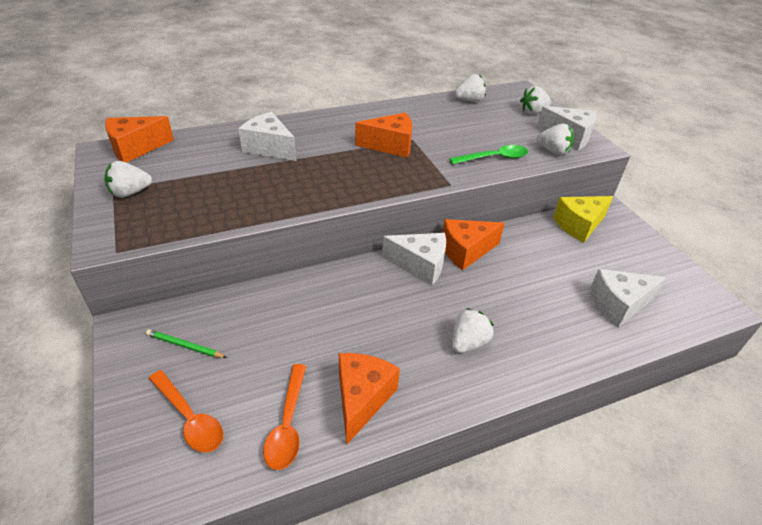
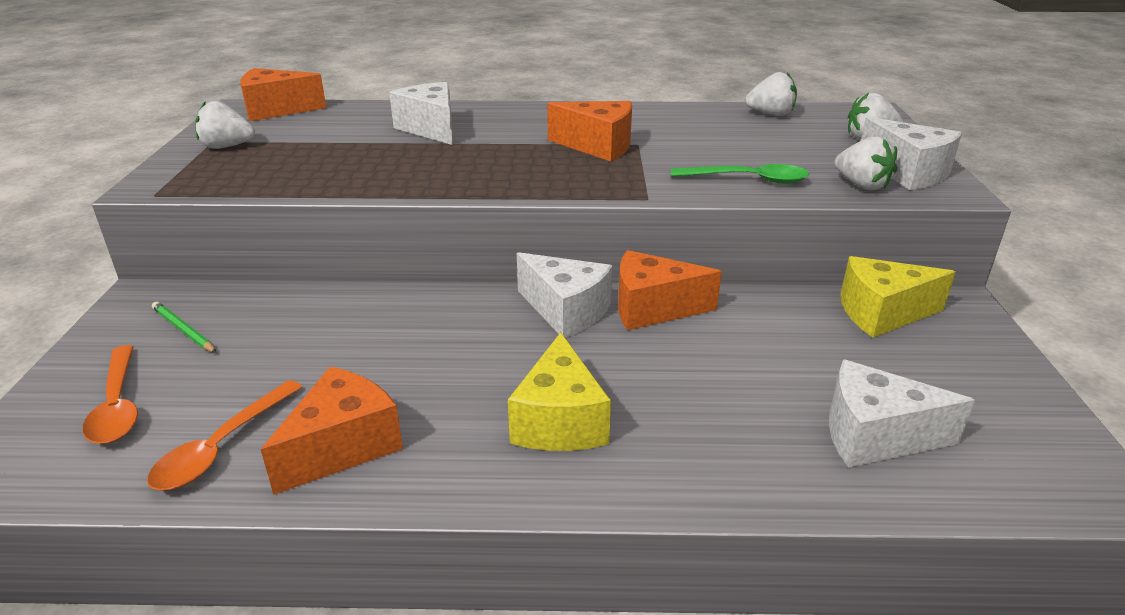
camera: 25 degrees right, 10 degrees down
(468, 342) = (560, 421): white strawberry -> yellow cheese

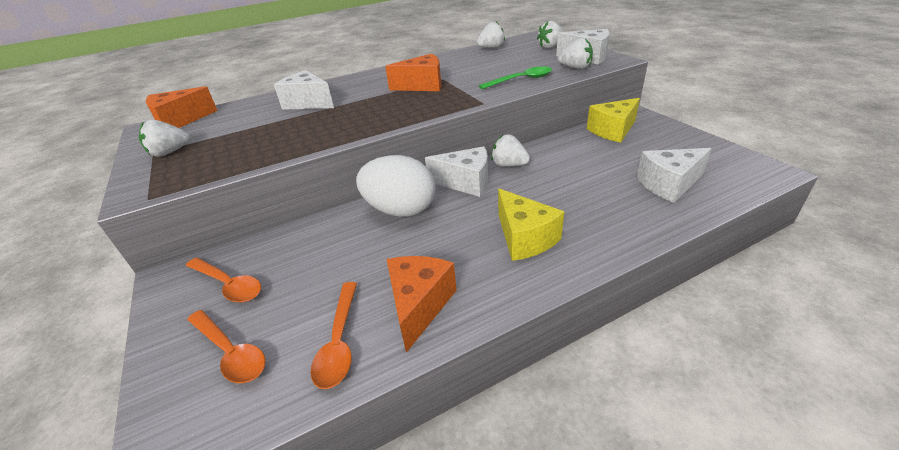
camera: 25 degrees left, 5 degrees up
(183, 330) = (229, 285): green pencil -> orange spoon
(445, 316) = (400, 210): none -> white egg
(652, 308) = (509, 165): orange cheese -> white strawberry

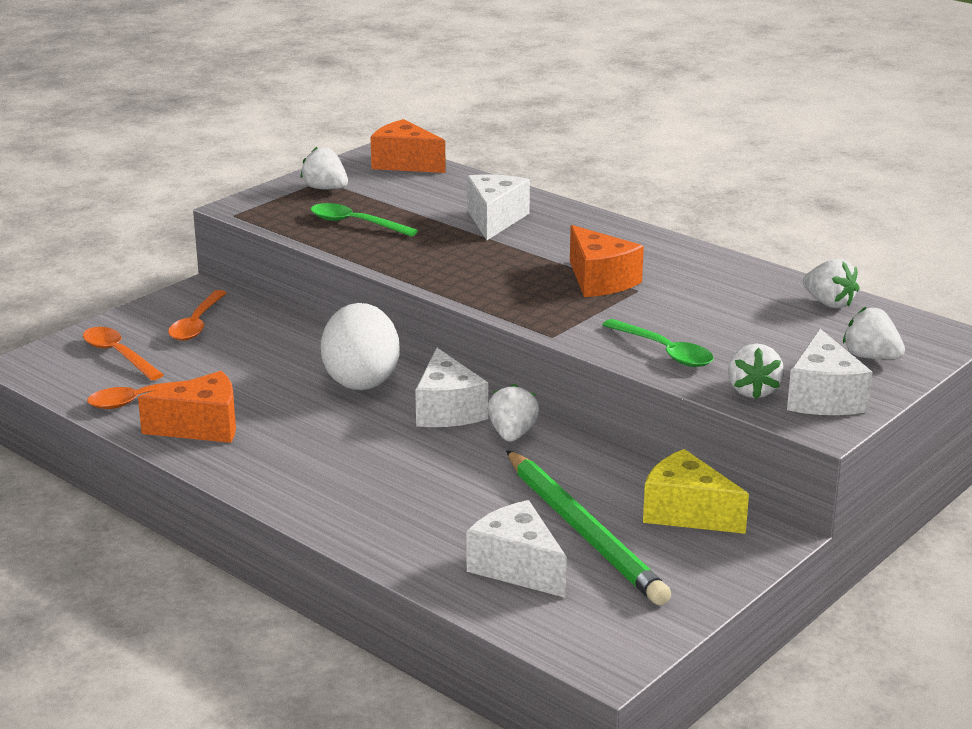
camera: 65 degrees right, 10 degrees down
(230, 352) = (118, 355): orange spoon -> orange spoon turned 120 degrees clockwise
(247, 147) = (355, 223): none -> green spoon
(524, 238) = (337, 469): yellow cheese -> none
(628, 159) = (584, 531): none -> green pencil

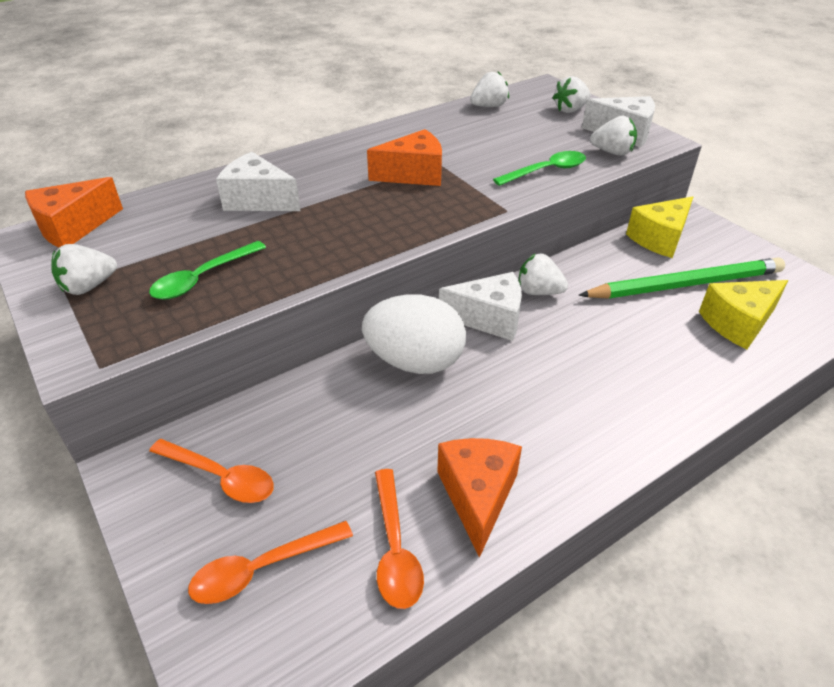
camera: 75 degrees left, 15 degrees up
(517, 567) = (738, 323): white cheese -> yellow cheese

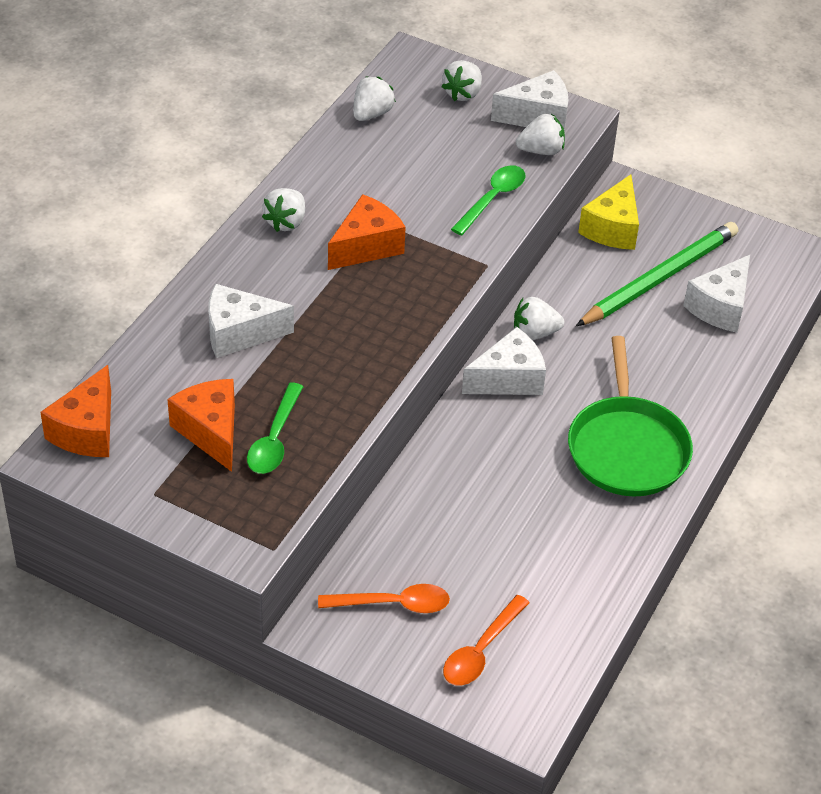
camera: 30 degrees left, 5 degrees up
(89, 286) = (179, 485): white strawberry -> white strawberry (286, 222)
(395, 548) = (563, 599): orange spoon -> none
(415, 361) = (473, 446): white egg -> none
(477, 496) = (597, 539): orange cheese -> orange cheese (210, 432)
(569, 415) = (627, 448): none -> green pan
(738, 323) = (720, 307): yellow cheese -> white cheese

